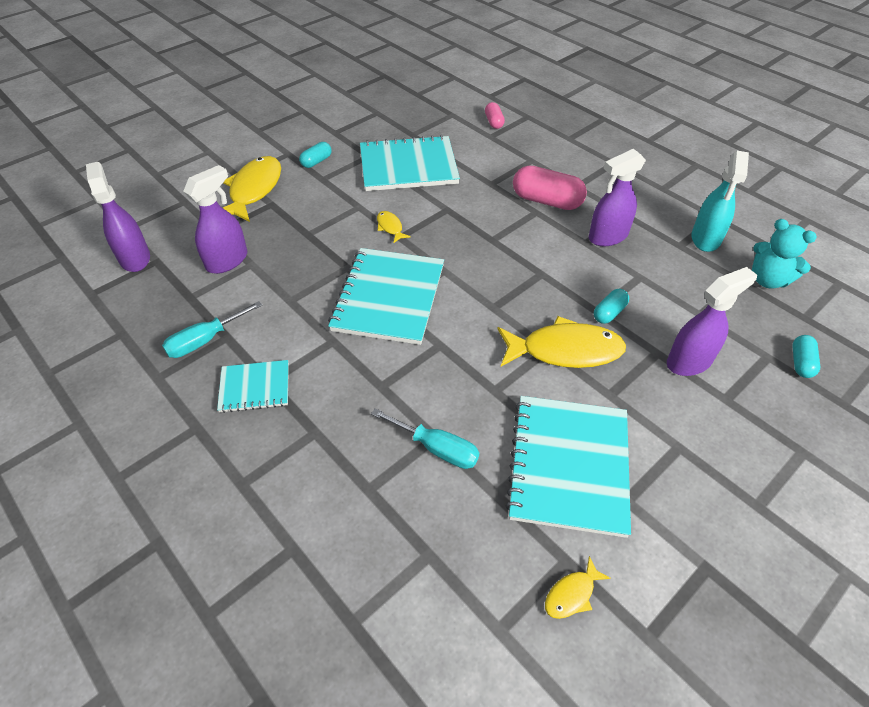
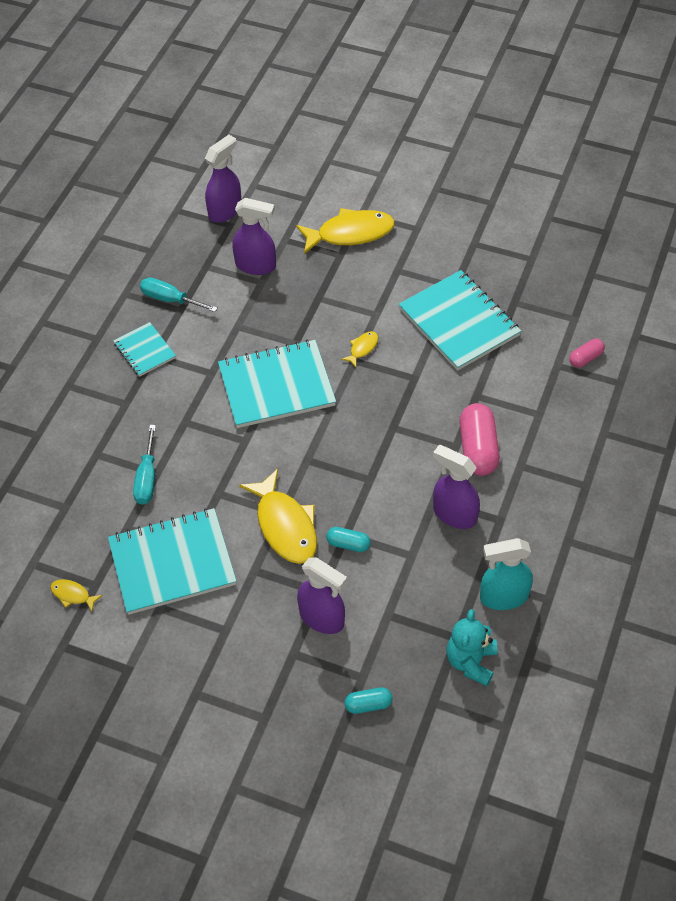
camera: 65 degrees right, 5 degrees up
(316, 161) = (419, 254): turquoise capsule -> none

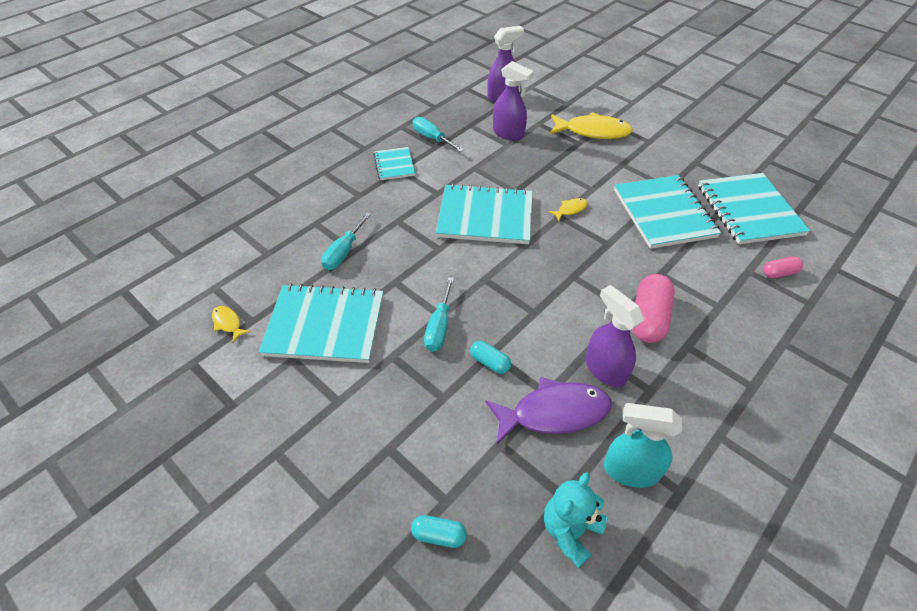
camera: 20 degrees right, 5 degrees down
(285, 526) = (439, 327): yellow fish -> turquoise screwdriver
(322, 618) = (433, 423): purple spray bottle -> none
(423, 570) = (554, 413): none -> purple fish
(542, 291) = (749, 210): none -> turquoise notebook

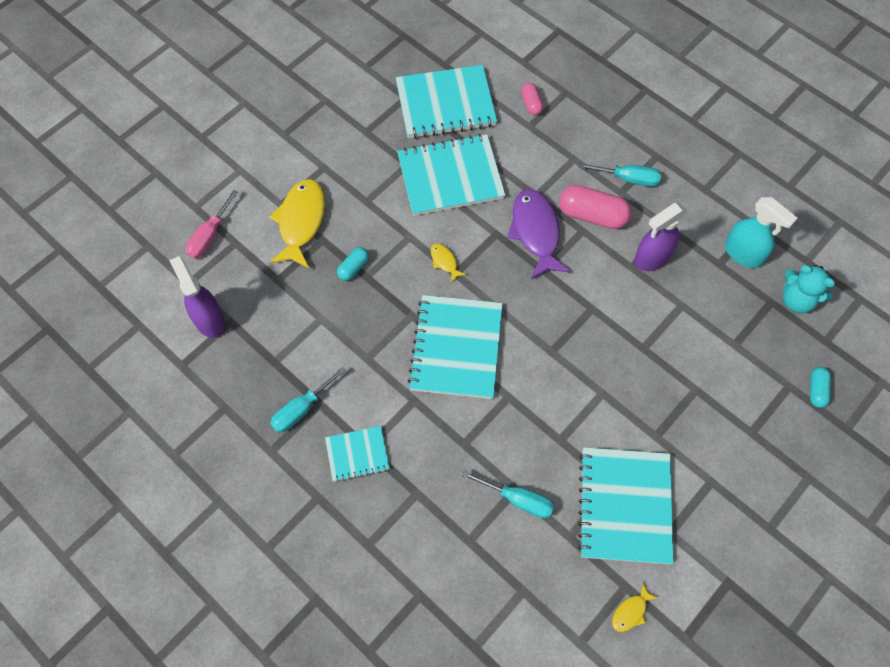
camera: 90 degrees left, 15 degrees up
(439, 327) = (617, 394): turquoise screwdriver -> turquoise screwdriver (628, 179)
(490, 362) = (654, 349): turquoise capsule -> turquoise capsule (353, 268)
(508, 133) = (298, 316): purple spray bottle -> none
(554, 413) = (700, 301): purple fish -> purple fish (536, 232)
(571, 92) = (209, 236): none -> pink screwdriver
(630, 470) = (743, 254): turquoise spray bottle -> turquoise spray bottle turned 60 degrees counterclockwise

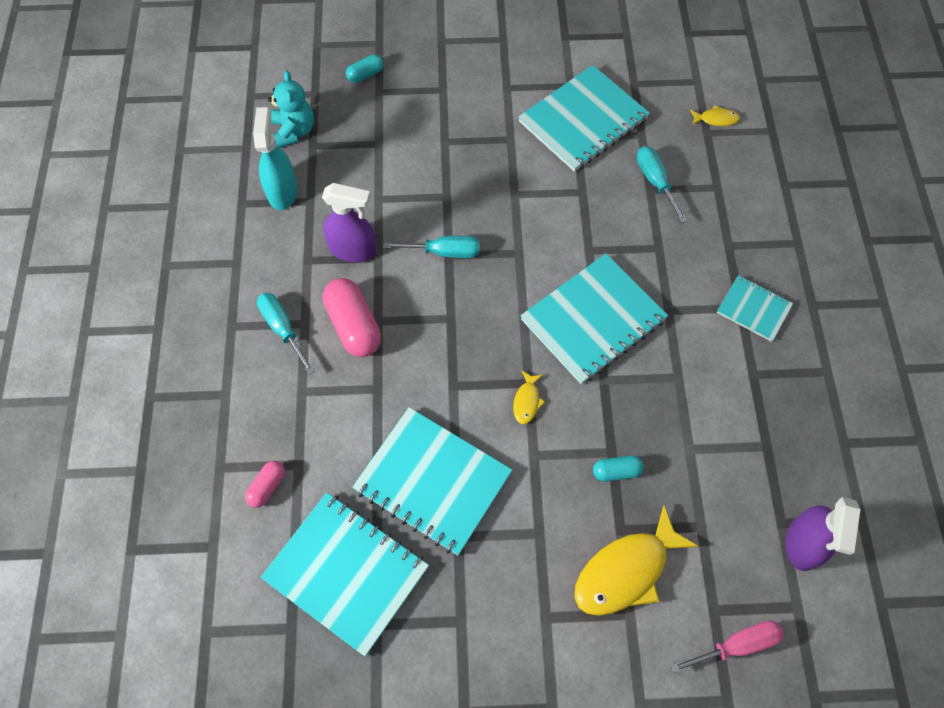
camera: 135 degrees left, 0 degrees up
(301, 409) = (773, 383): turquoise screwdriver -> turquoise screwdriver (444, 252)
(536, 232) = (418, 355): purple fish -> none
(631, 611) = (646, 70): yellow fish -> yellow fish (716, 119)

